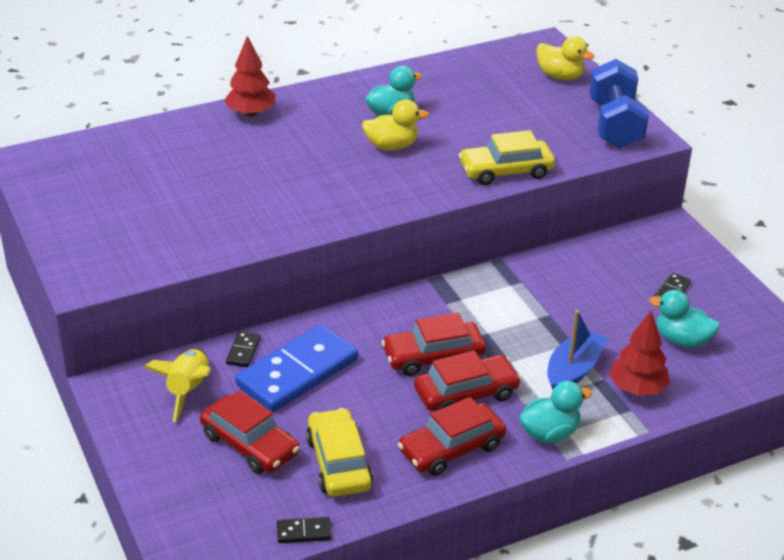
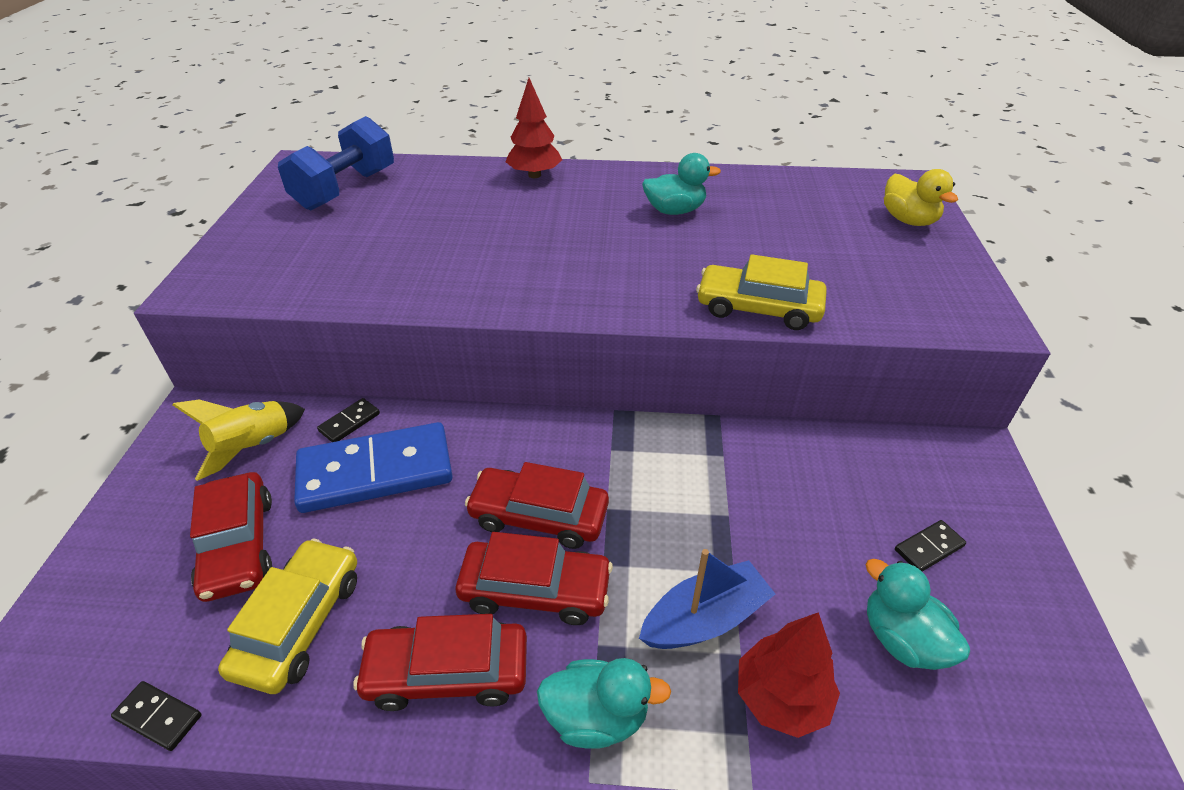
camera: 30 degrees right, 5 degrees up
(391, 146) = (645, 242): yellow duck -> none
(615, 125) = (947, 292): blue dumbbell -> blue dumbbell (345, 189)

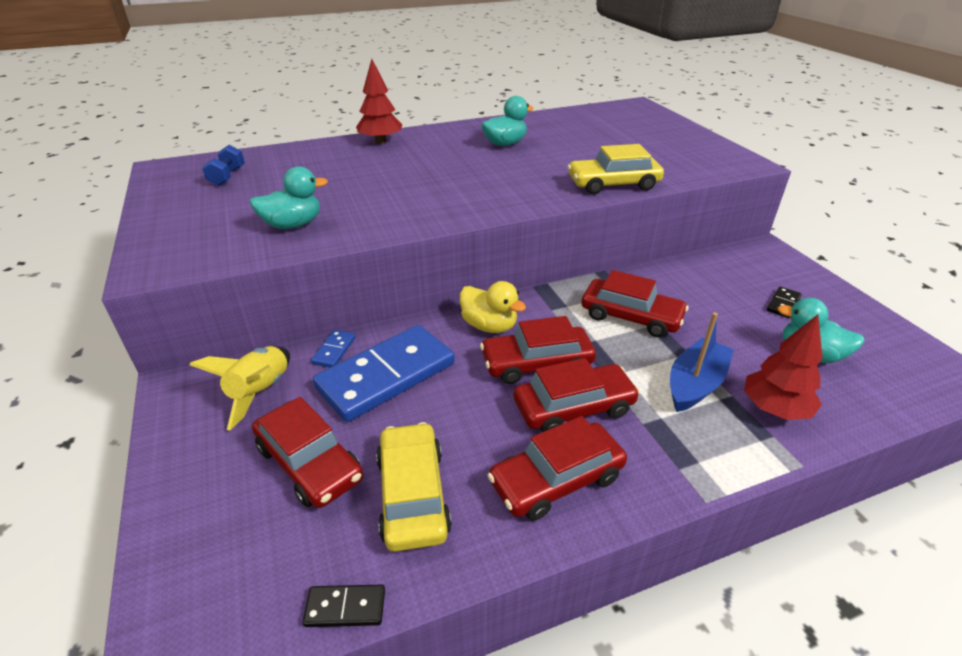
camera: 25 degrees left, 5 degrees down
(345, 189) = (227, 177): blue dumbbell -> blue dumbbell, size x0.49
(349, 422) = (334, 350): black domino -> blue domino
(596, 716) = (678, 464): turquoise duck -> turquoise duck (293, 225)
(699, 493) = (631, 316): none -> red car
(908, 220) = (654, 123): yellow duck -> yellow duck (489, 326)

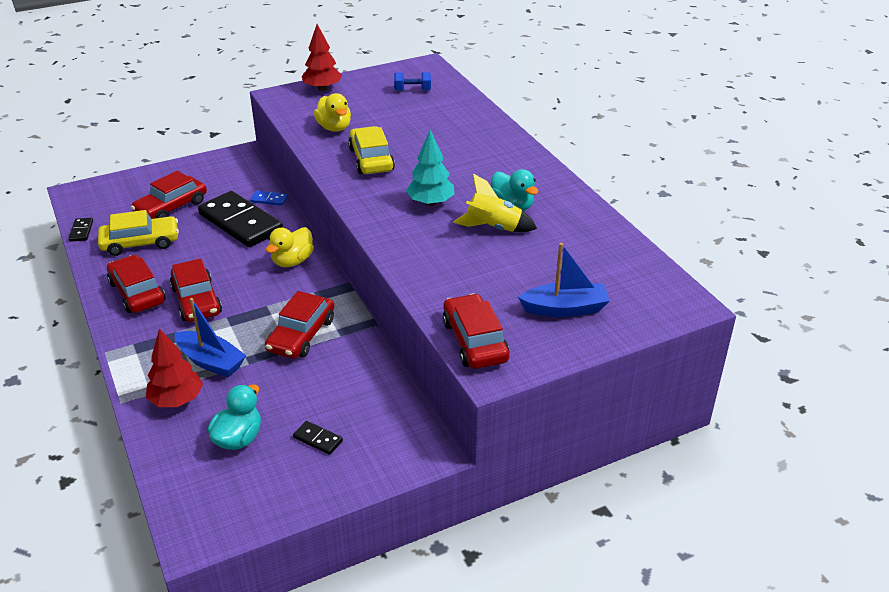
camera: 85 degrees right, 0 degrees up
(260, 392) = (231, 181): yellow rocket -> yellow rocket (493, 228)
(293, 225) = (334, 128): turquoise duck -> yellow duck
(380, 141) = (501, 141): red tree -> red tree (322, 88)
(386, 375) = (241, 222): blue domino -> black domino
(493, 175) = (430, 203): none -> turquoise tree
(536, 363) = (245, 284): red car -> red car (475, 341)
(613, 184) = (419, 269): yellow car -> yellow car (371, 159)
(655, 136) = (565, 309): none -> blue boat

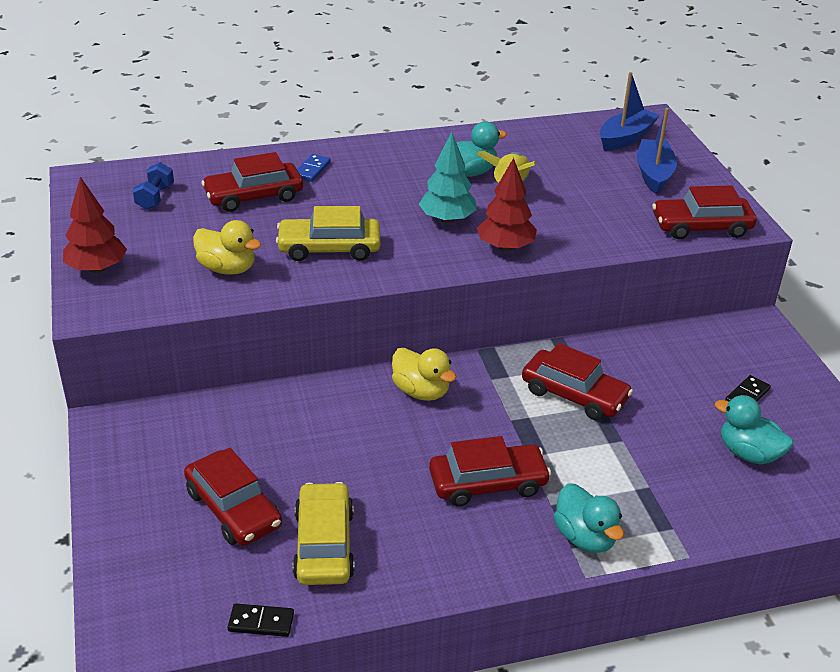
camera: 80 degrees left, 0 degrees up
(137, 292) = (455, 545): red car -> red car (254, 196)
(142, 349) = (585, 537): none -> turquoise duck
(177, 400) = (685, 503): red tree -> red tree (505, 247)
(211, 361) = (616, 472): blue boat -> blue boat (625, 138)
(241, 222) = (309, 434): black domino -> none
(269, 200) = (259, 403): blue domino -> blue domino (312, 170)
(334, 128) = (227, 268): yellow duck -> yellow duck turned 45 degrees clockwise

